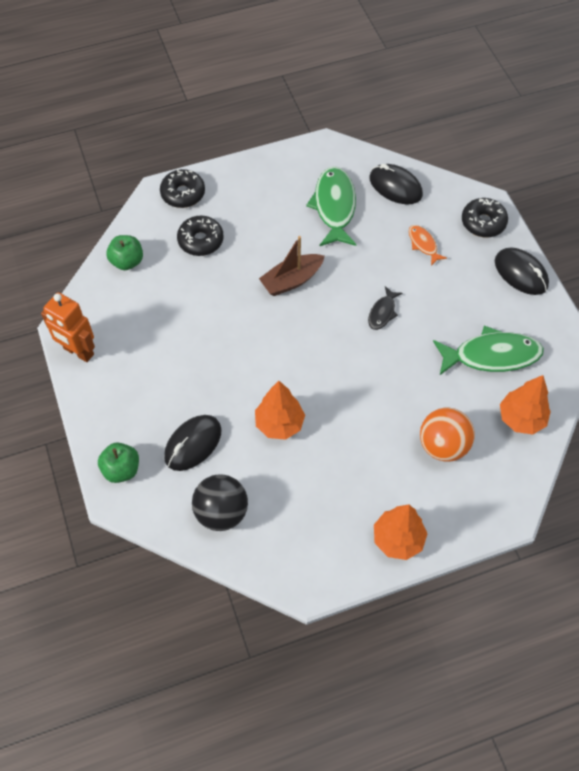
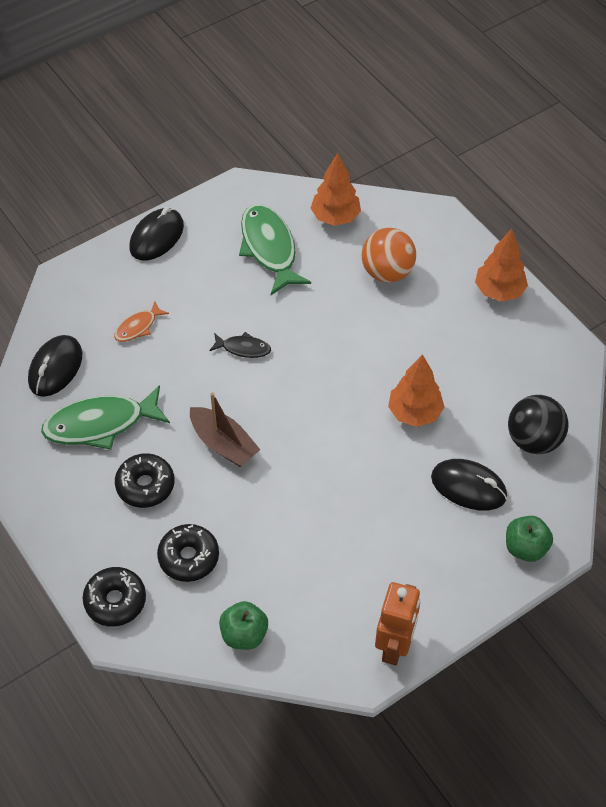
camera: 105 degrees left, 5 degrees down
(483, 222) = (93, 277): black donut -> black donut (145, 485)

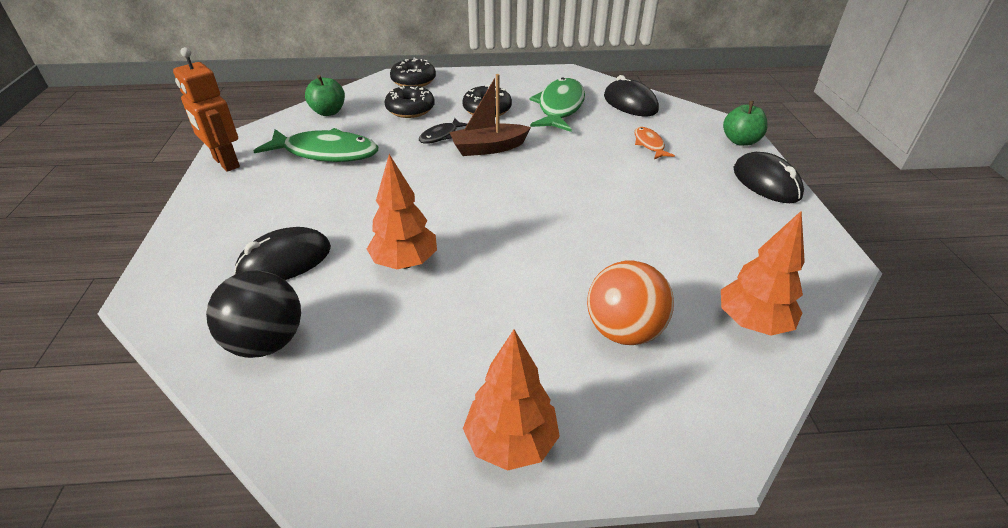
camera: 120 degrees right, 15 degrees down
(243, 348) = (583, 187): black fish -> black fish (441, 136)
(269, 248) = (716, 248): green fish -> green fish (326, 153)
(525, 547) = (180, 268): green apple -> green apple (740, 141)

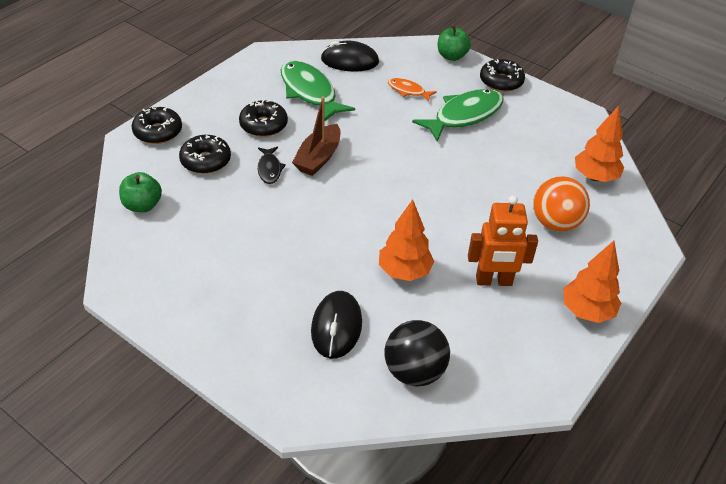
camera: 50 degrees left, 5 degrees up
(225, 163) = (149, 302): orange robot -> orange robot (493, 281)
(326, 153) = (212, 239): green fish -> green fish (464, 115)
(766, 182) = (501, 82): black mouse -> black donut

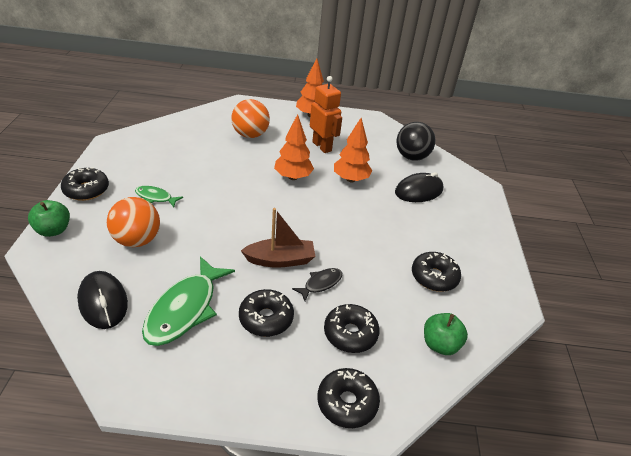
camera: 125 degrees left, 5 degrees down
(205, 249) = (434, 277): none -> black donut
(408, 91) = (137, 240): orange fish -> orange ball
(464, 115) = (155, 197): green fish -> green fish, size x0.50
(595, 177) = (189, 128): orange tree -> orange tree (293, 177)

